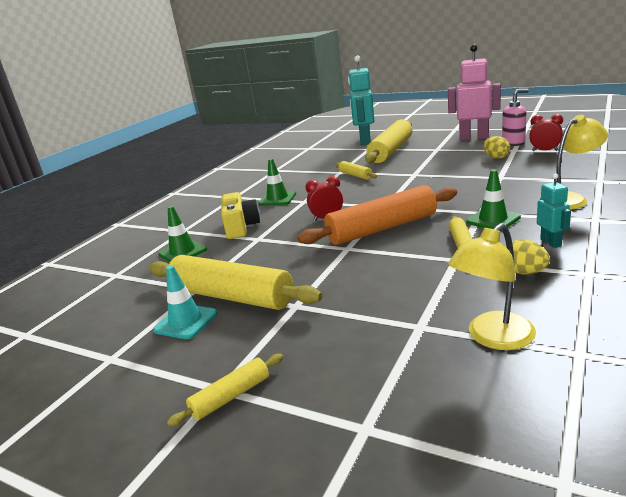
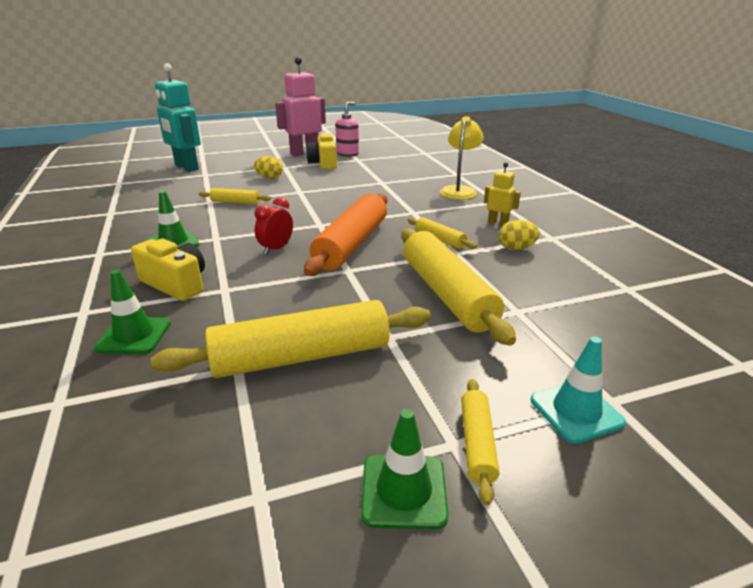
camera: 50 degrees left, 5 degrees up
(185, 322) = (291, 405): turquoise traffic cone -> turquoise traffic cone (576, 411)
(391, 151) = (236, 173): yellow rolling pin -> yellow rolling pin (447, 294)
(475, 150) = (323, 163): none -> yellow camera
(493, 220) = (432, 216): green traffic cone -> green traffic cone (404, 491)
(493, 338) = (573, 299): yellow lamp -> none
(496, 157) = (352, 167): yellow egg -> yellow egg (269, 178)
(544, 150) = (383, 157): red clock -> none
(551, 242) = (498, 223): turquoise robot -> yellow robot

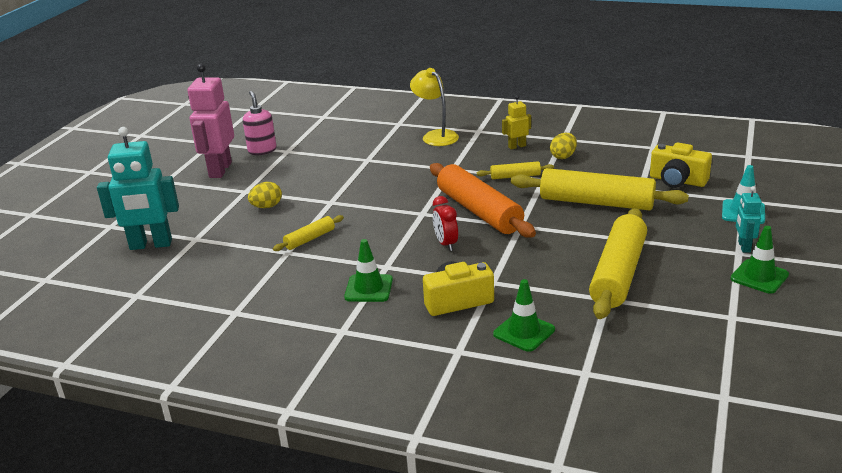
camera: 50 degrees left, 0 degrees up
(323, 163) = (270, 169): yellow camera -> yellow camera (677, 181)
(477, 444) = (743, 247): yellow rolling pin -> turquoise robot

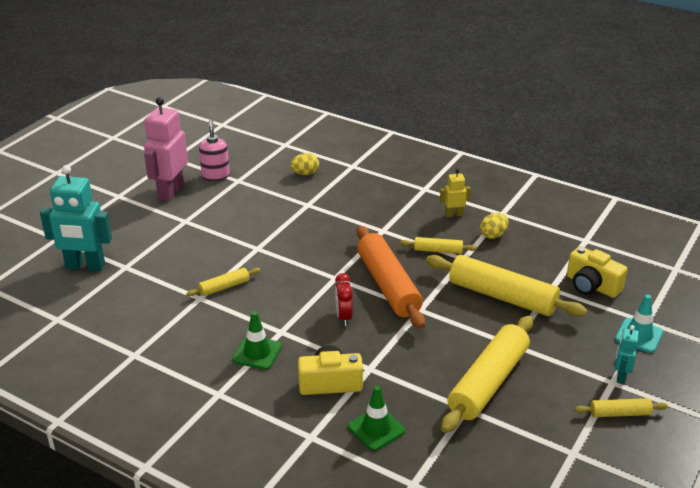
camera: 10 degrees right, 5 degrees up
(267, 206) = (198, 242): yellow egg -> yellow egg (305, 173)
(435, 136) = (381, 187): yellow lamp -> none
(759, 277) = (619, 413): green traffic cone -> yellow rolling pin

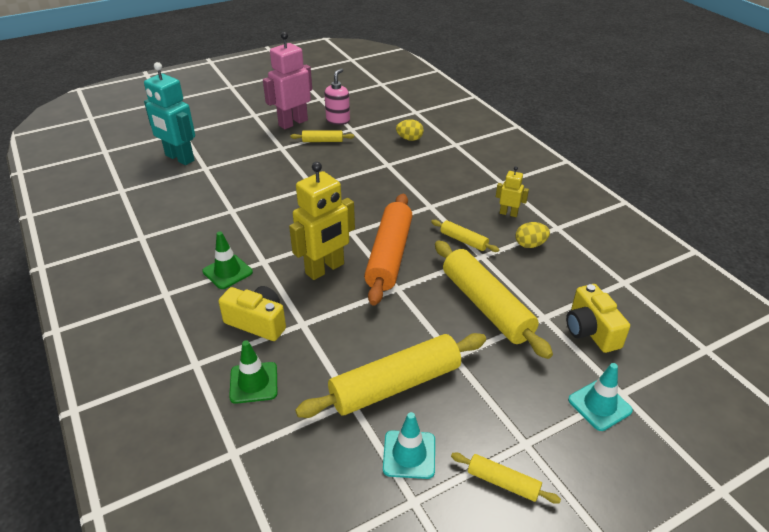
camera: 30 degrees right, 5 degrees up
(224, 287) = (257, 208): yellow rolling pin -> yellow rolling pin (322, 141)
(344, 317) = (325, 269): red clock -> yellow robot
(542, 425) = (409, 454): none -> turquoise traffic cone
(621, 376) = (540, 441): turquoise robot -> none

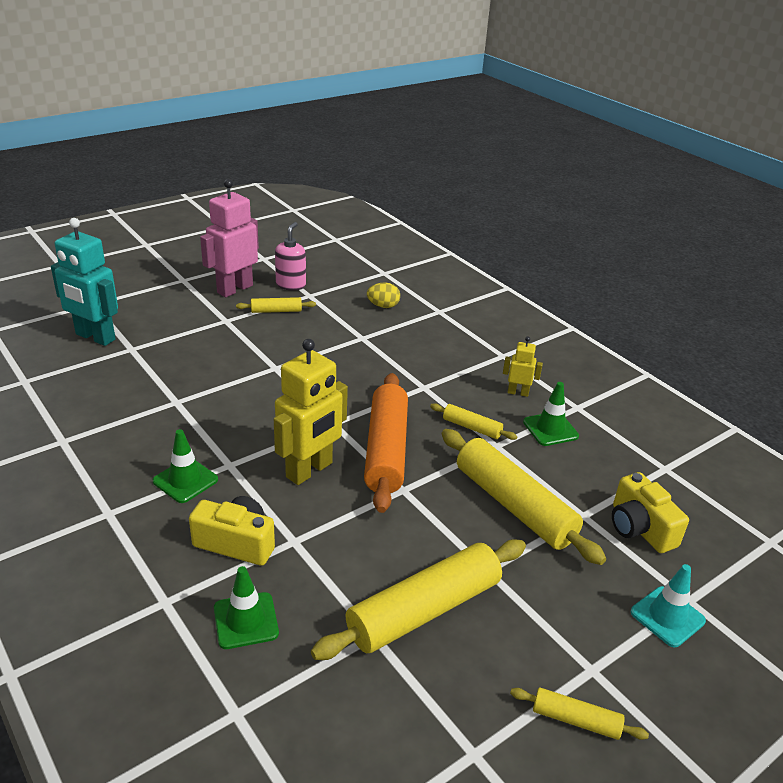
camera: 10 degrees left, 5 degrees down
(409, 454) = (457, 695): turquoise traffic cone -> none
(530, 245) = (550, 429): yellow egg -> green traffic cone

